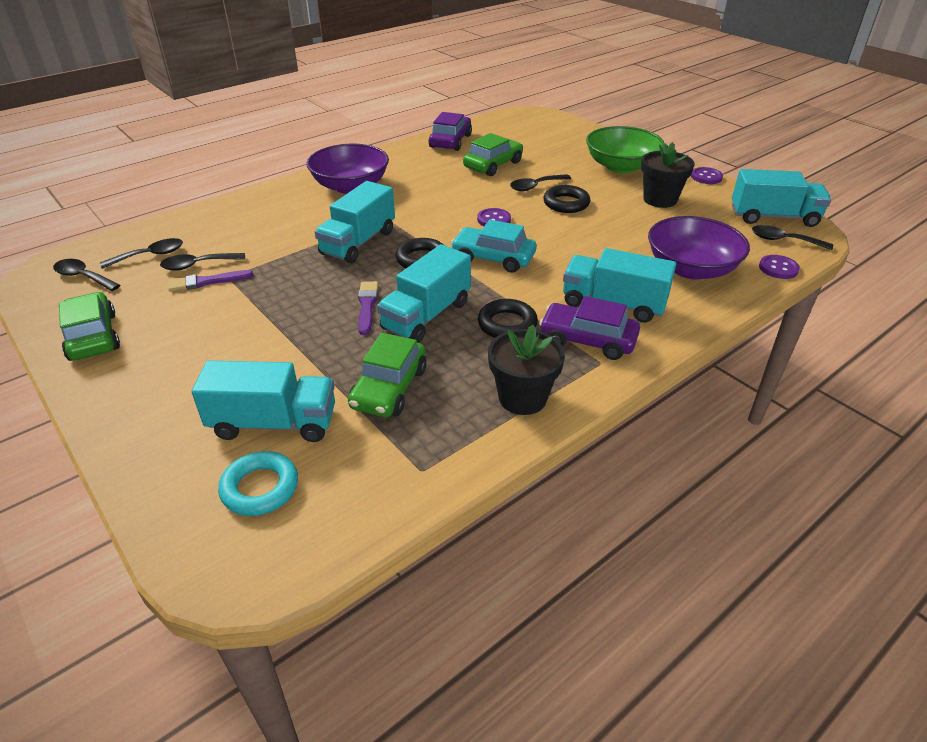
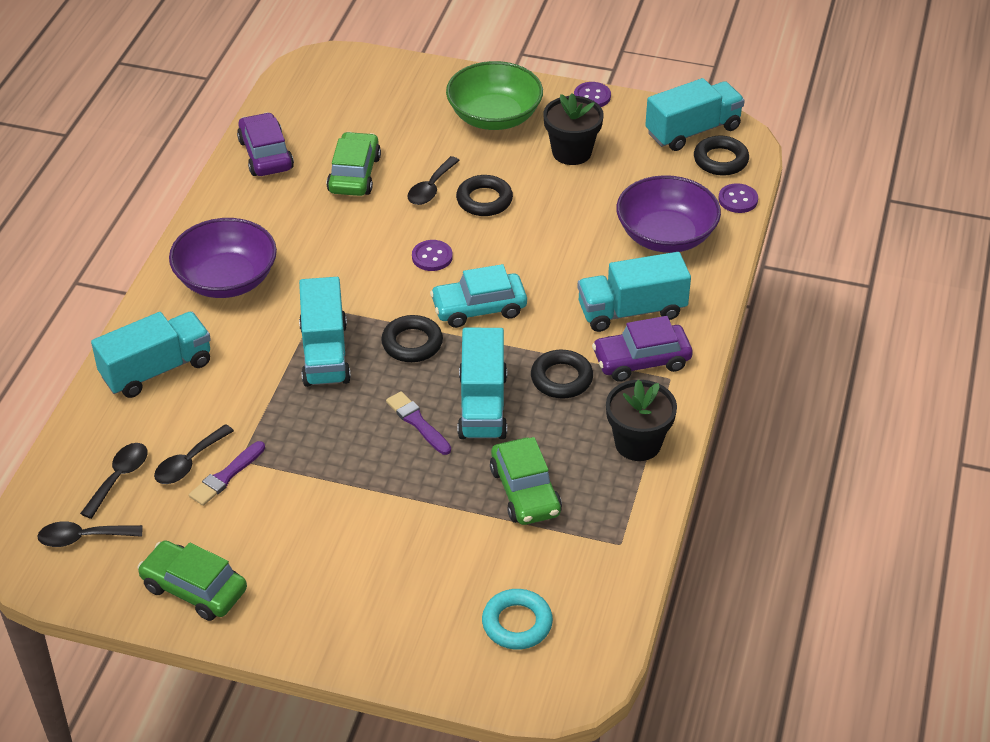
camera: 35 degrees left, 5 degrees up
(274, 423) = (466, 571): turquoise truck -> turquoise truck (156, 370)
(783, 240) = (720, 160): black spoon -> black ring

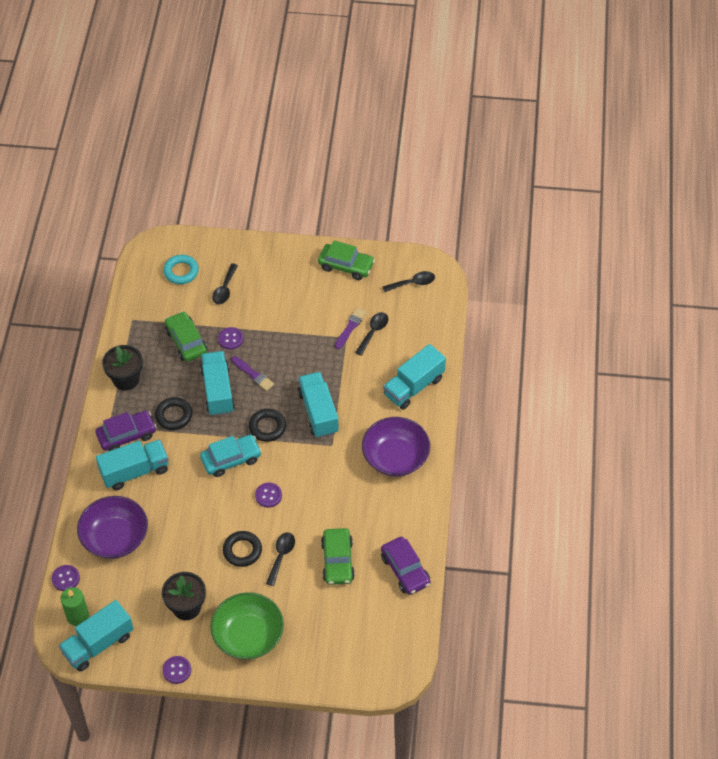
camera: 170 degrees right, 10 degrees up
(119, 477) = (407, 318): black spoon -> black spoon (224, 289)
(444, 485) = (230, 339): none -> purple button
(720, 160) = (77, 616): black ring -> green candle

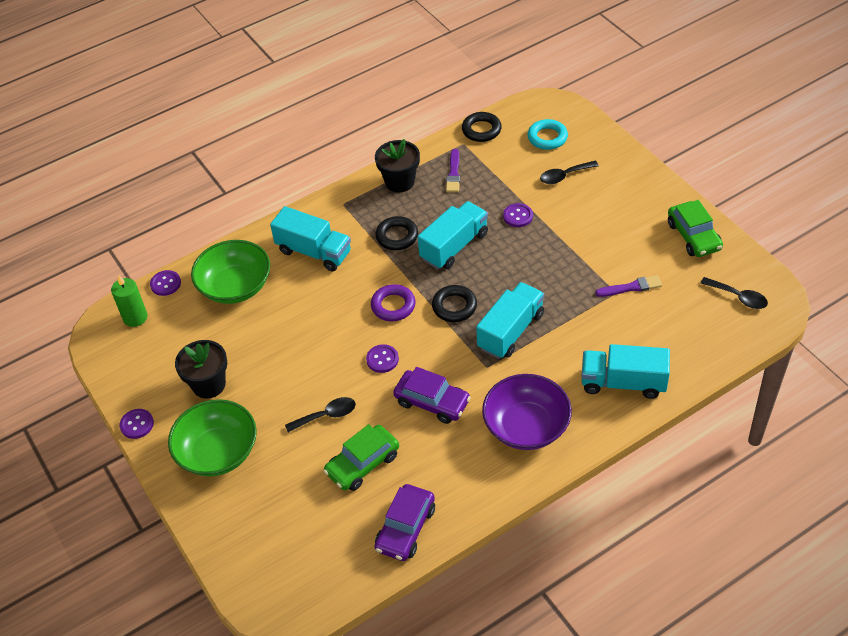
camera: 55 degrees right, 5 degrees down
(98, 644) = (119, 351): turquoise truck -> none
(115, 537) = (235, 286): purple bowl -> green bowl
(127, 435) = (345, 221): purple car -> purple car (432, 402)
(186, 341) = (481, 190): green car -> none
(231, 459) = (393, 306): turquoise car -> purple ring
(242, 550) = (305, 382): black ring -> black ring (481, 130)
(253, 374) = (498, 257): purple brush -> purple brush (453, 173)
(373, 332) = (647, 307): black spoon -> none

